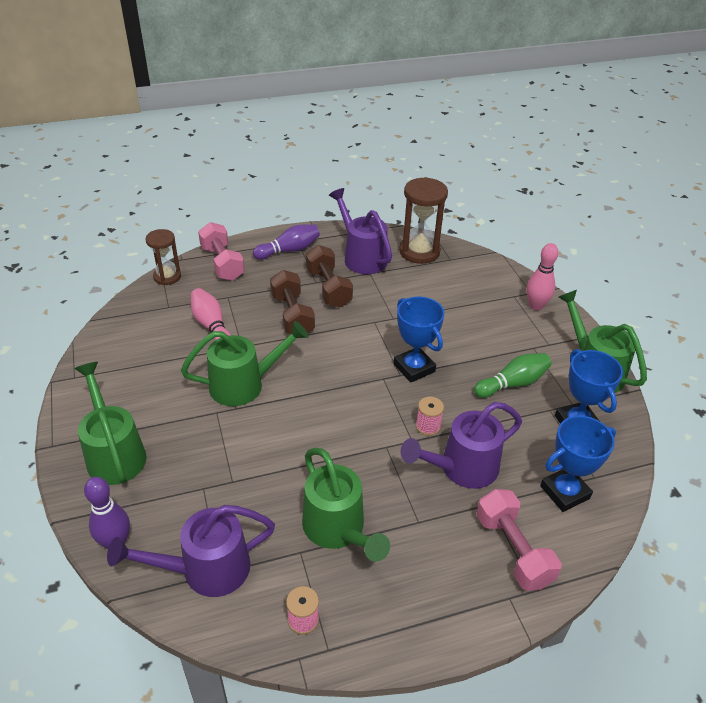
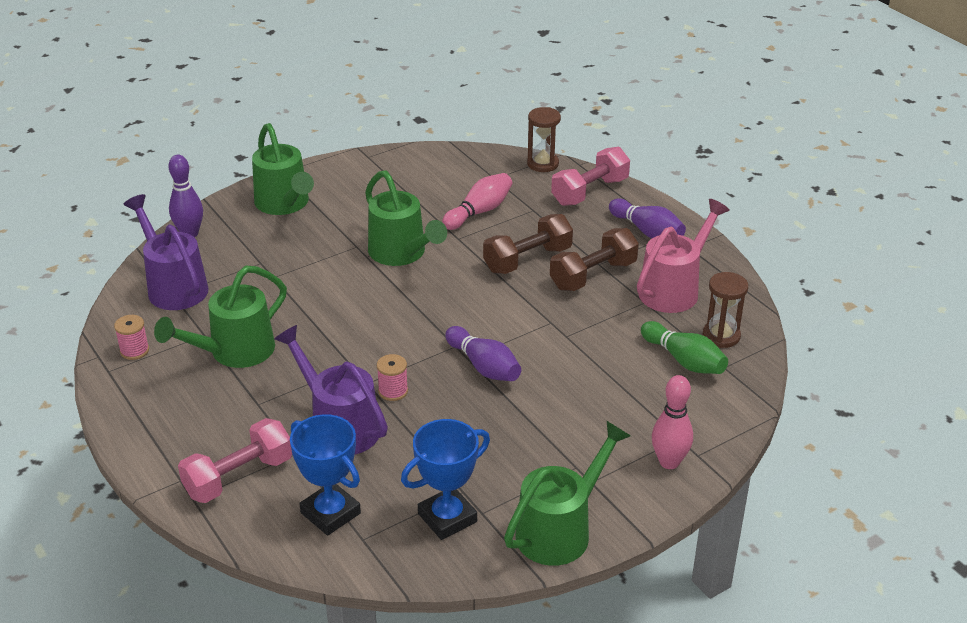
camera: 75 degrees right, 5 degrees down
(114, 453) = (285, 204): green watering can -> green watering can turned 105 degrees clockwise
(361, 256) = (674, 289): purple watering can -> pink watering can
(414, 368) = (484, 366): blue trophy -> purple bowling pin
(419, 252) = (721, 336): brown hourglass -> brown hourglass, size x0.63
(512, 383) = (495, 453): green bowling pin -> green bowling pin (684, 360)

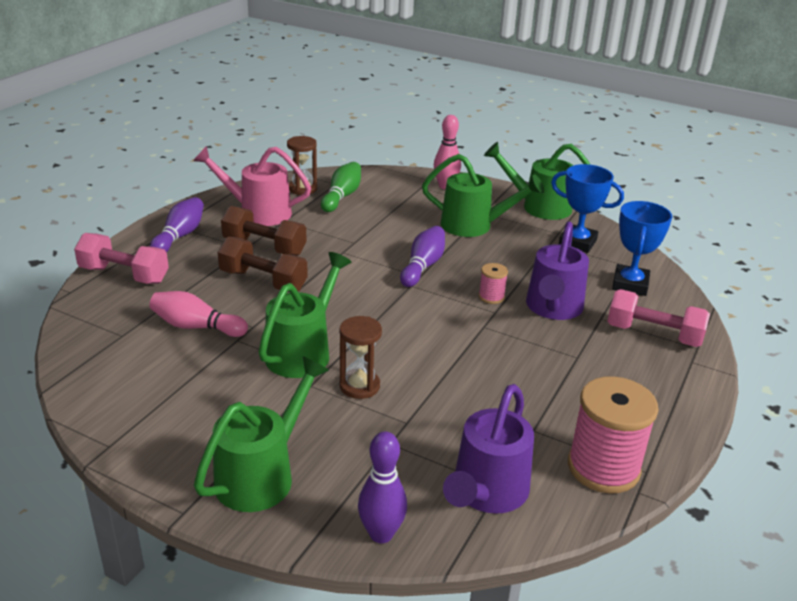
camera: 120 degrees left, 5 degrees down
(134, 350) = (603, 467): pink spool -> pink spool, size x2.13
(233, 352) = (536, 398): green watering can -> green watering can (474, 226)
(542, 164) = (78, 313): brown hourglass -> brown hourglass (359, 386)

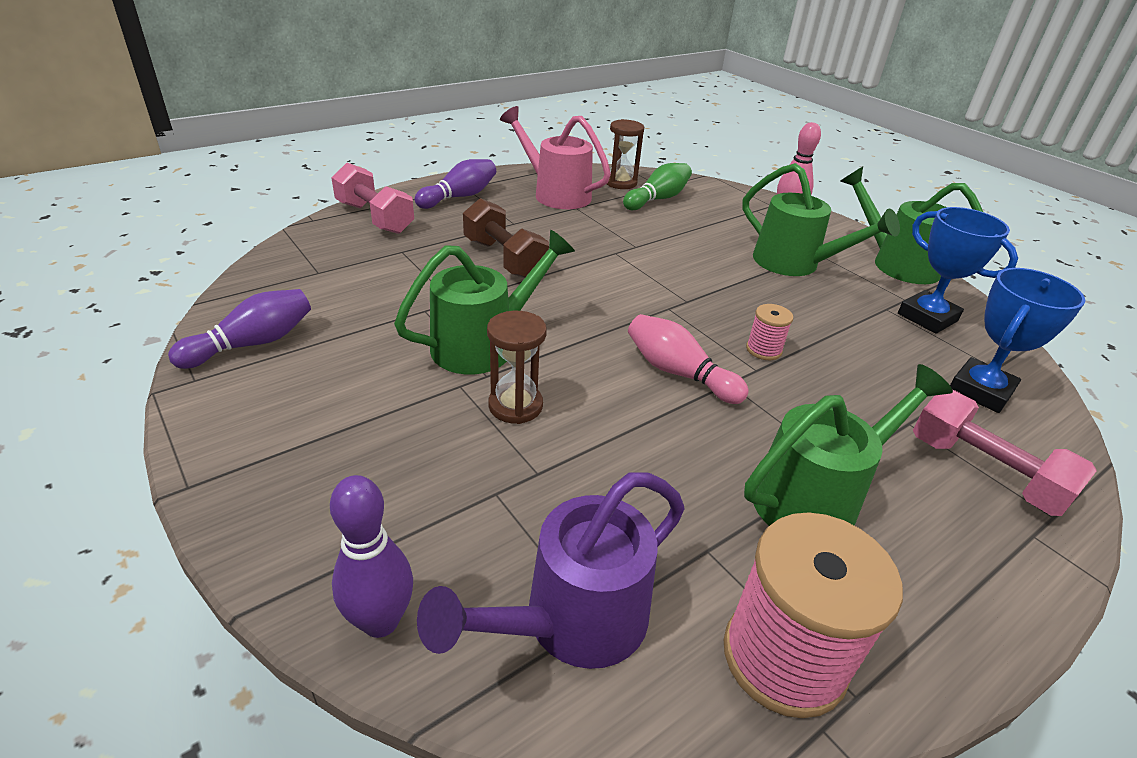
camera: 25 degrees right, 5 degrees up
(196, 327) = (396, 285): pink bowling pin -> pink bowling pin (679, 373)
(263, 474) = (313, 474): green watering can -> green watering can (816, 497)
(264, 247) = (534, 227): brown dumbbell -> none
(423, 266) = (698, 291): purple bowling pin -> purple bowling pin (252, 344)
(552, 309) = (841, 389): purple watering can -> none

